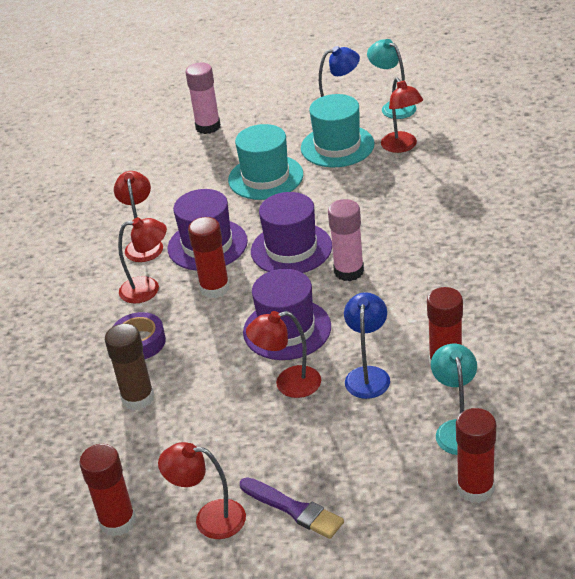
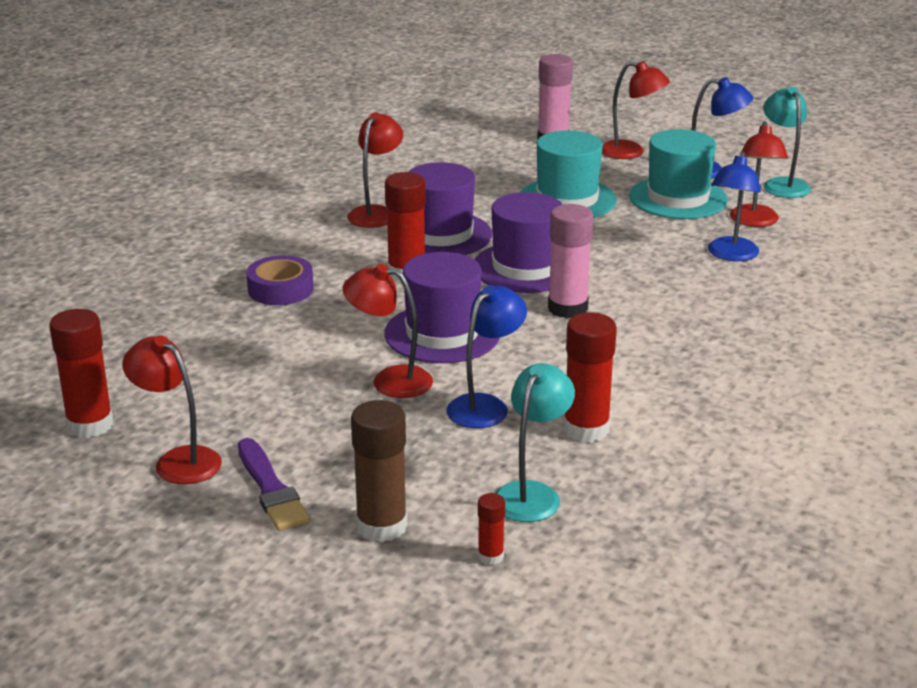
camera: 25 degrees right, 10 degrees down
(138, 398) = (226, 333): brown glue stick -> brown glue stick (381, 526)
(148, 289) = (339, 250): red lamp -> red lamp (631, 152)
(412, 181) = (731, 255): none -> blue lamp
(475, 488) = (490, 556): red glue stick -> red glue stick, size x0.50

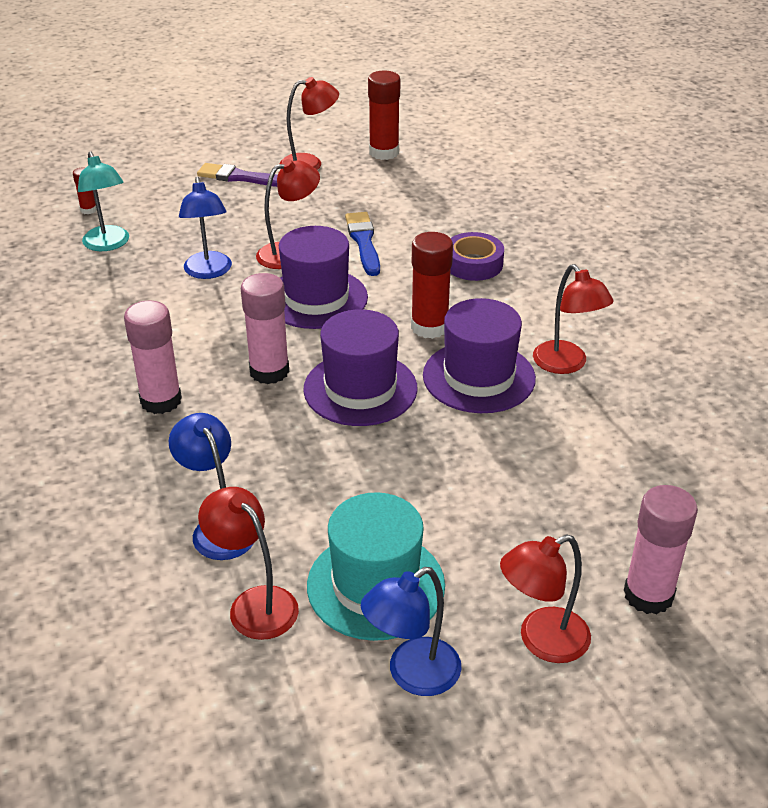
camera: 130 degrees right, 10 degrees up
(314, 352) = (363, 242): none -> blue brush
(381, 526) = (162, 193): brown glue stick -> none
(567, 199) = (466, 498): turquoise hat -> none
(586, 429) = (127, 293): red glue stick -> none
(675, 333) = (161, 400): none -> pink glue stick
(782, 184) = (303, 715): turquoise lamp -> none

